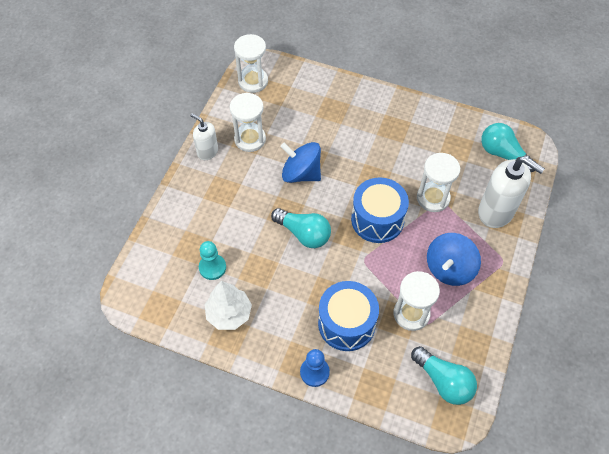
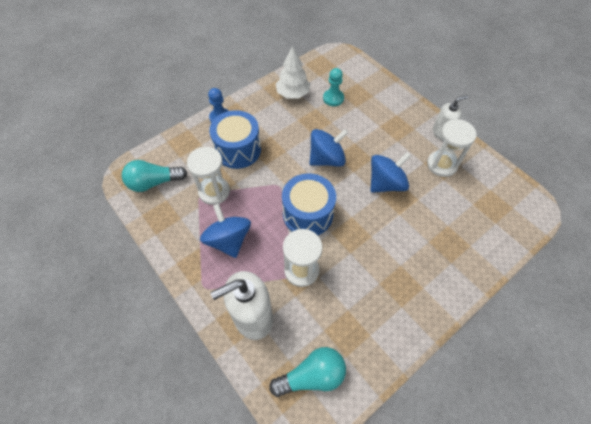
camera: 120 degrees right, 0 degrees up
(253, 81) = (513, 195): white hourglass -> none
(304, 234) = (327, 159): turquoise light bulb -> blue spinning top

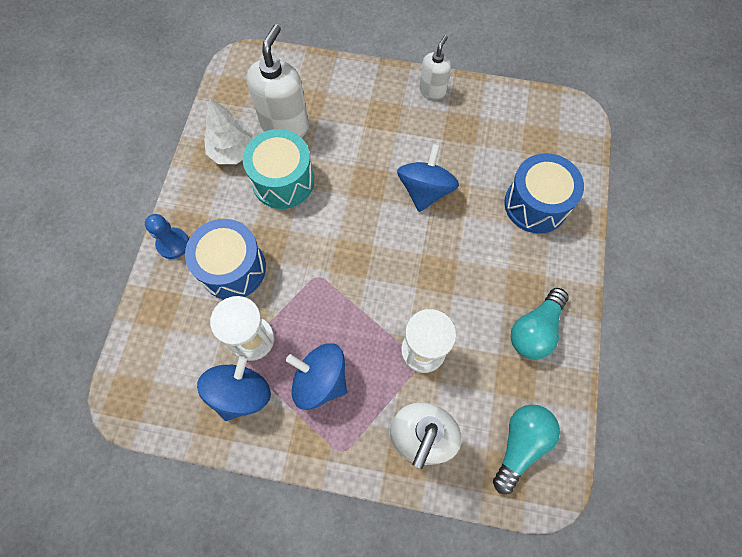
camera: 40 degrees left, 10 degrees up
(154, 182) = (169, 384): turquoise light bulb -> turquoise light bulb (535, 330)
(306, 125) = (283, 181): none -> turquoise drum
(308, 214) = (376, 285): blue drum -> blue drum (536, 204)
(327, 159) = (342, 206): blue spinning top -> blue spinning top (241, 393)
(333, 98) = (285, 125): turquoise pawn -> white soap dispenser
(441, 165) = (461, 128): white hourglass -> none

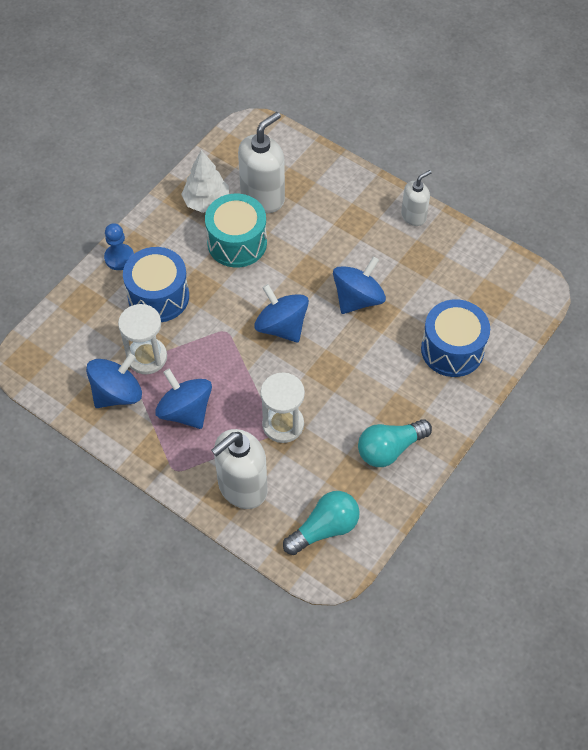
camera: 25 degrees right, 10 degrees down
(369, 248) = (281, 326): none -> blue spinning top

